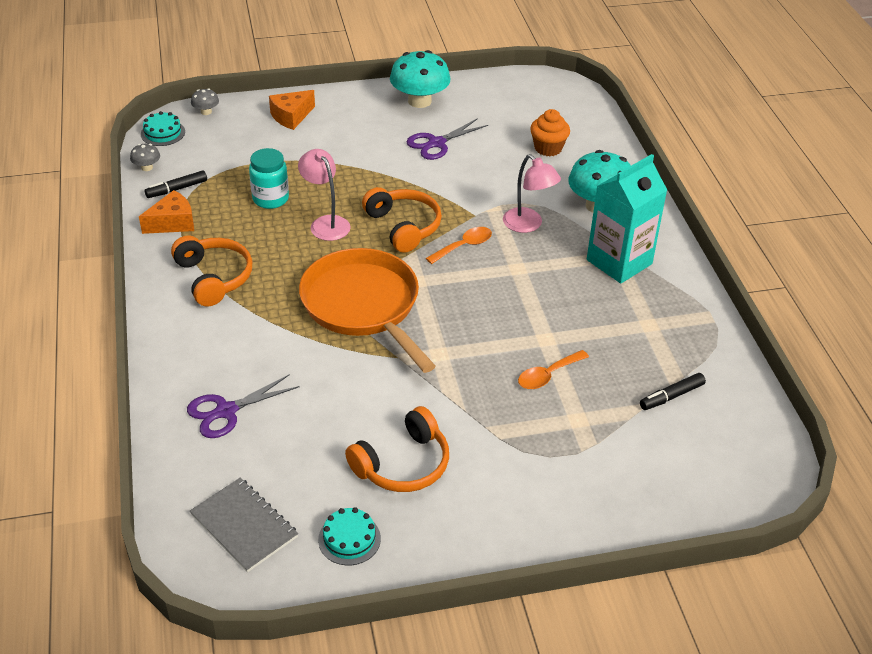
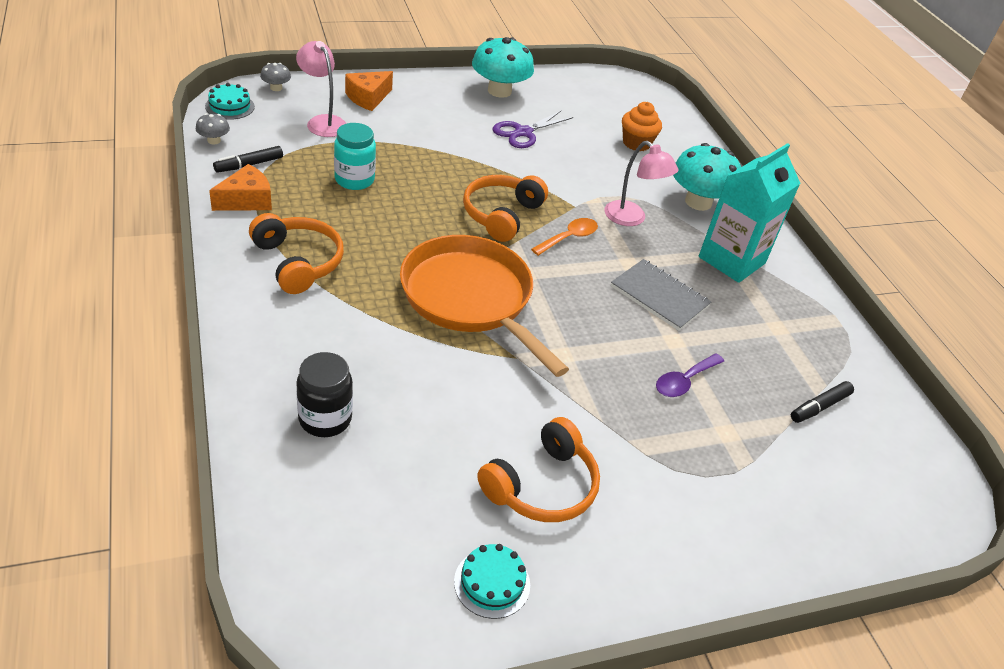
camera: 10 degrees left, 0 degrees up
(226, 411) = (325, 419): purple scissors -> black jar
(244, 526) = (360, 567): grey notebook -> grey notebook (659, 296)
(326, 223) = (418, 208): pink lamp -> pink lamp (322, 122)
(403, 227) = (502, 215): orange headphones -> orange headphones turned 120 degrees counterclockwise
(547, 375) = (684, 381): orange spoon -> purple spoon

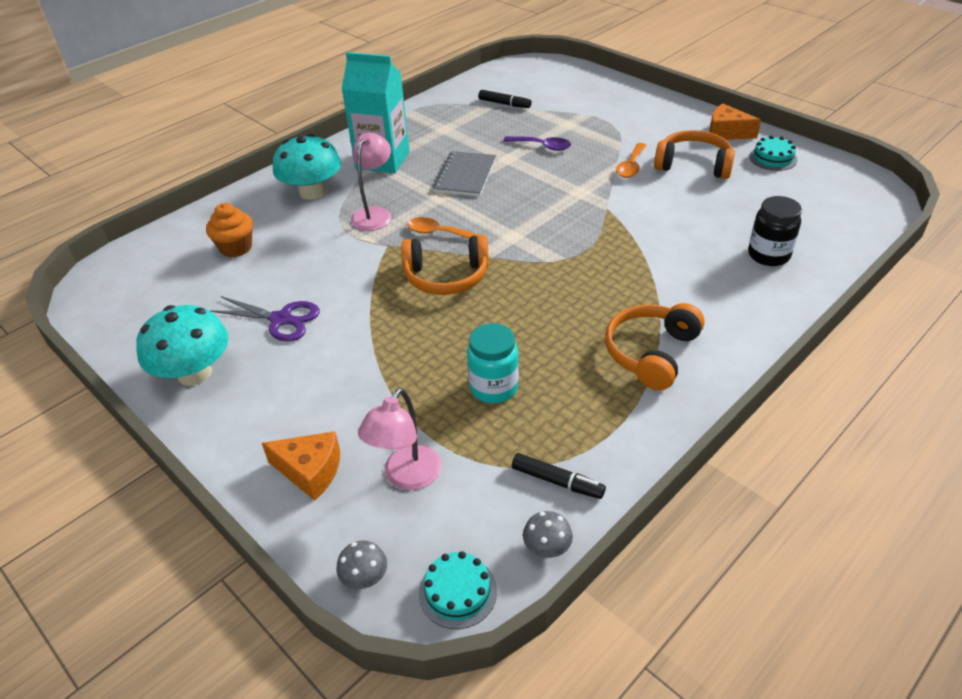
camera: 110 degrees left, 0 degrees up
(247, 200) = (614, 441): orange cheese -> orange cheese (726, 133)
(471, 299) = (574, 248): orange pan -> none
(583, 427) = (631, 166): none -> orange spoon

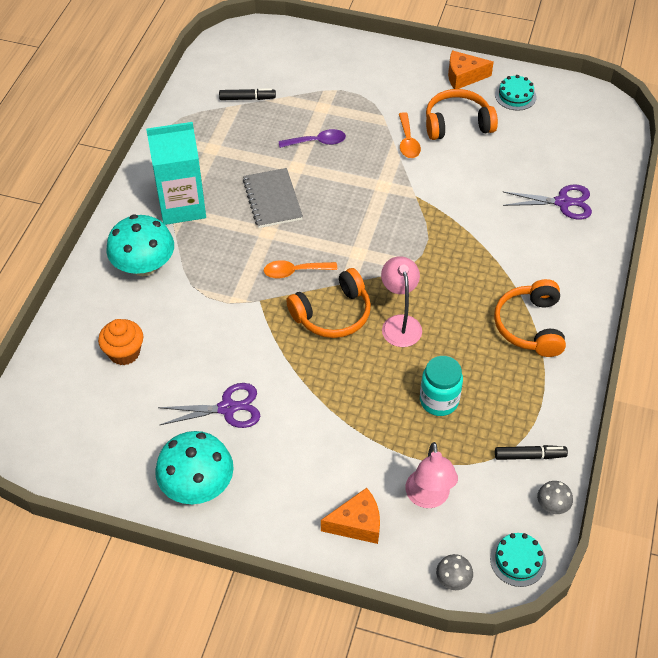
camera: 30 degrees left, 10 degrees up
(375, 214) = (222, 271): pink lamp -> pink lamp (400, 323)
(768, 255) = (563, 202): black jar -> purple scissors

